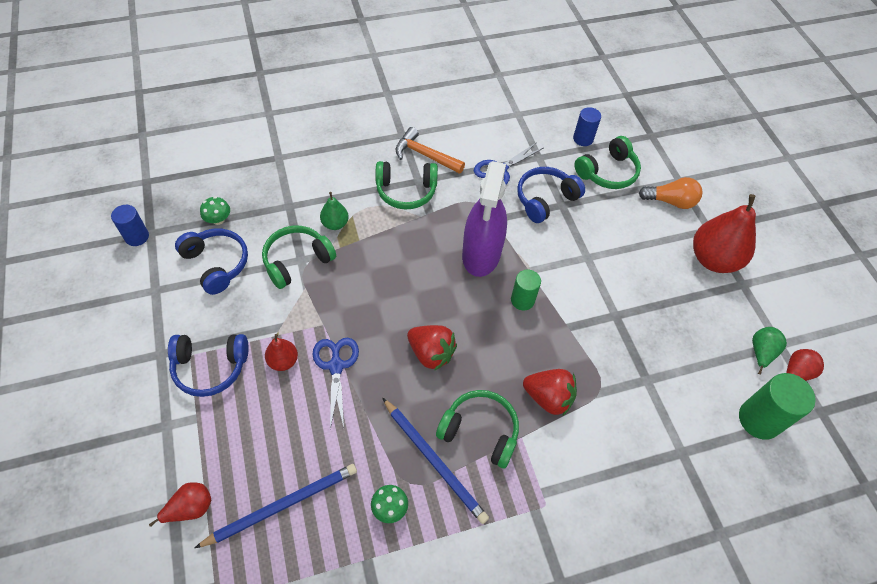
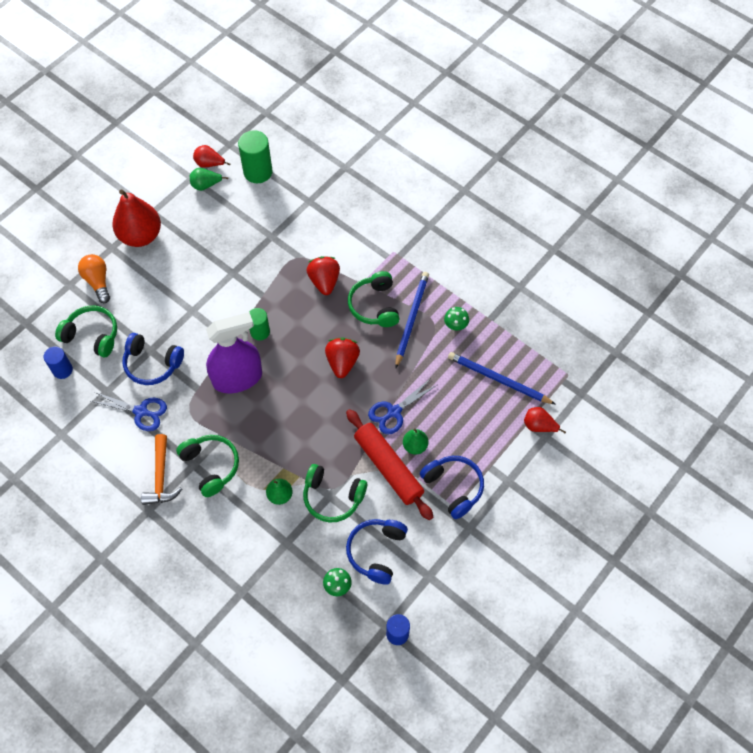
camera: 120 degrees left, 5 degrees up
(283, 323) = (388, 467): none -> red rolling pin
(283, 361) = (415, 446): red pear -> green pear

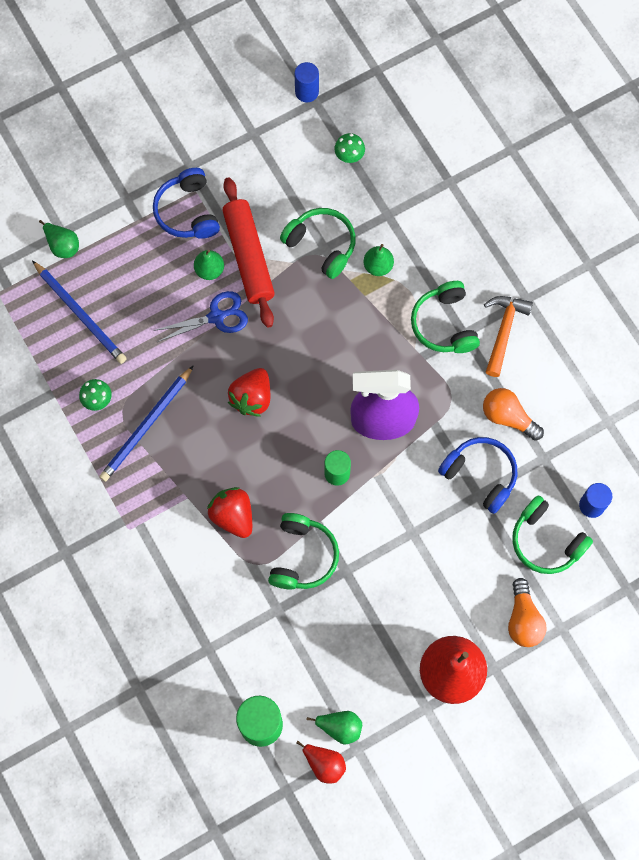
camera: 160 degrees left, 10 degrees up
(141, 412) = (508, 417): blue scissors -> orange light bulb
(324, 281) = (233, 516): red strawberry -> red strawberry turned 135 degrees clockwise
(375, 306) = (183, 459): green headphones -> green headphones (302, 556)
(376, 552) = (296, 174): blue headphones -> none
(539, 426) = (62, 245): red pear -> green pear

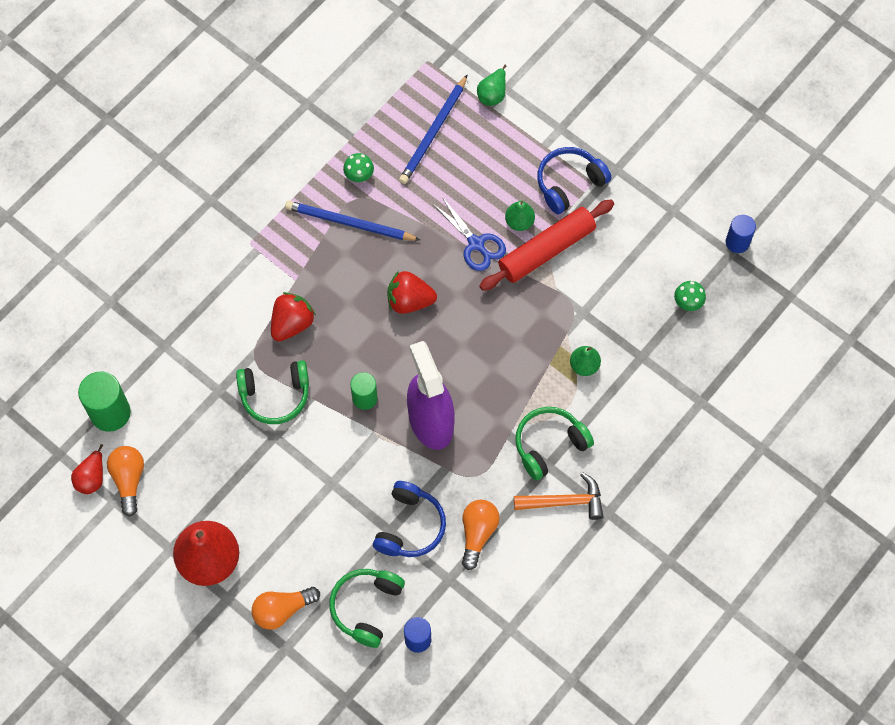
camera: 70 degrees right, 5 degrees down
(321, 245) = (584, 309): green headphones -> none
(340, 727) = (129, 480): green pear -> orange light bulb

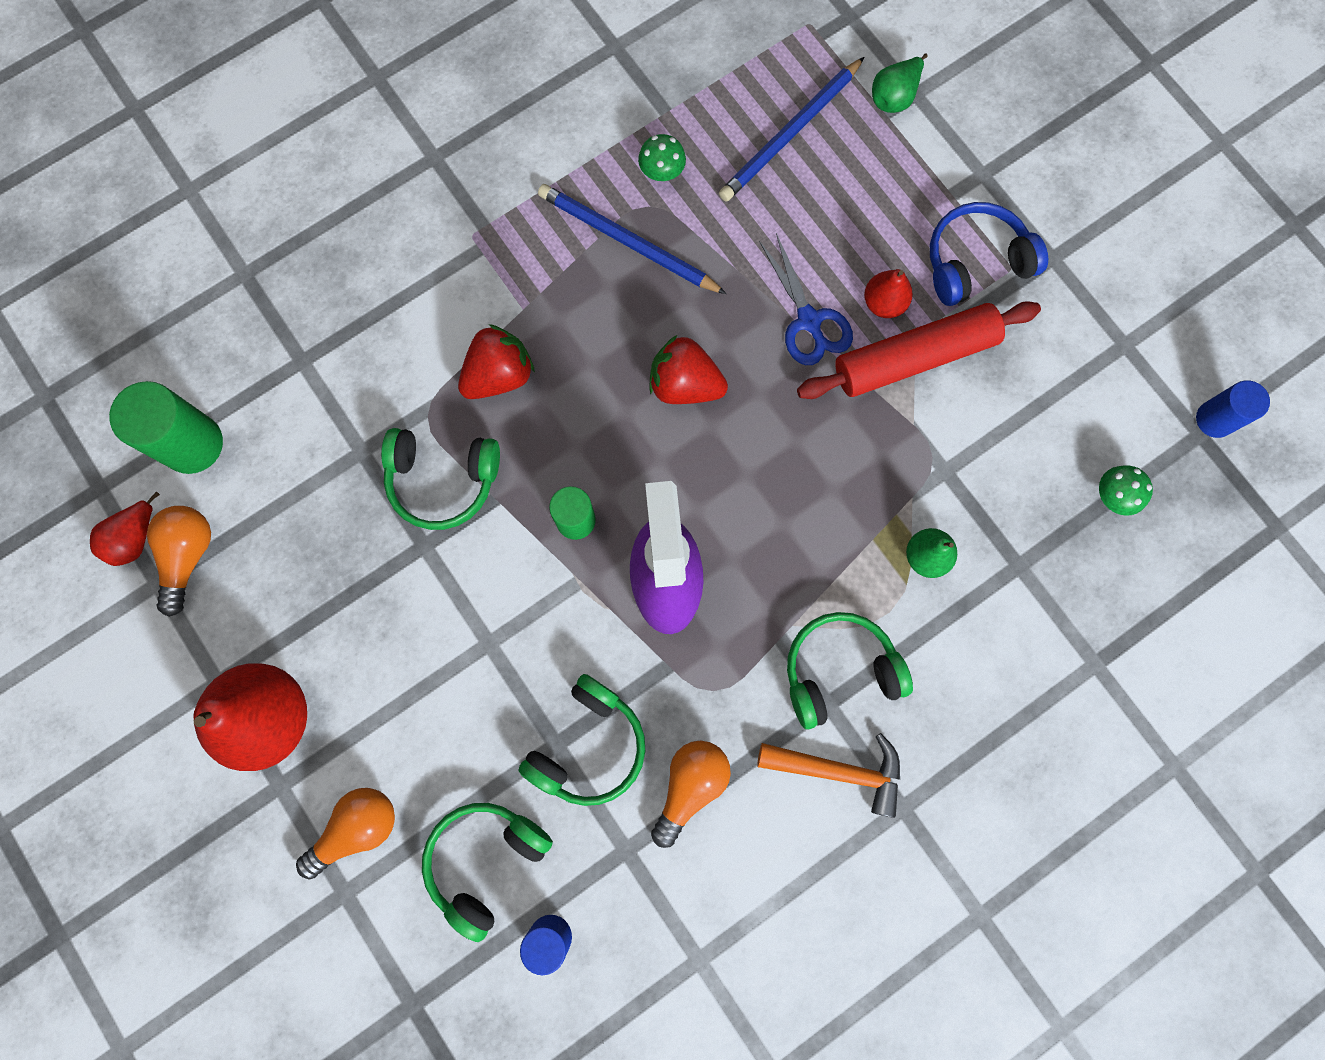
camera: 15 degrees right, 10 degrees up
(282, 610) = (356, 829): orange light bulb -> orange light bulb turned 150 degrees clockwise
(410, 526) = (588, 745): blue headphones -> green headphones
(519, 222) = (883, 303): green pear -> red pear

